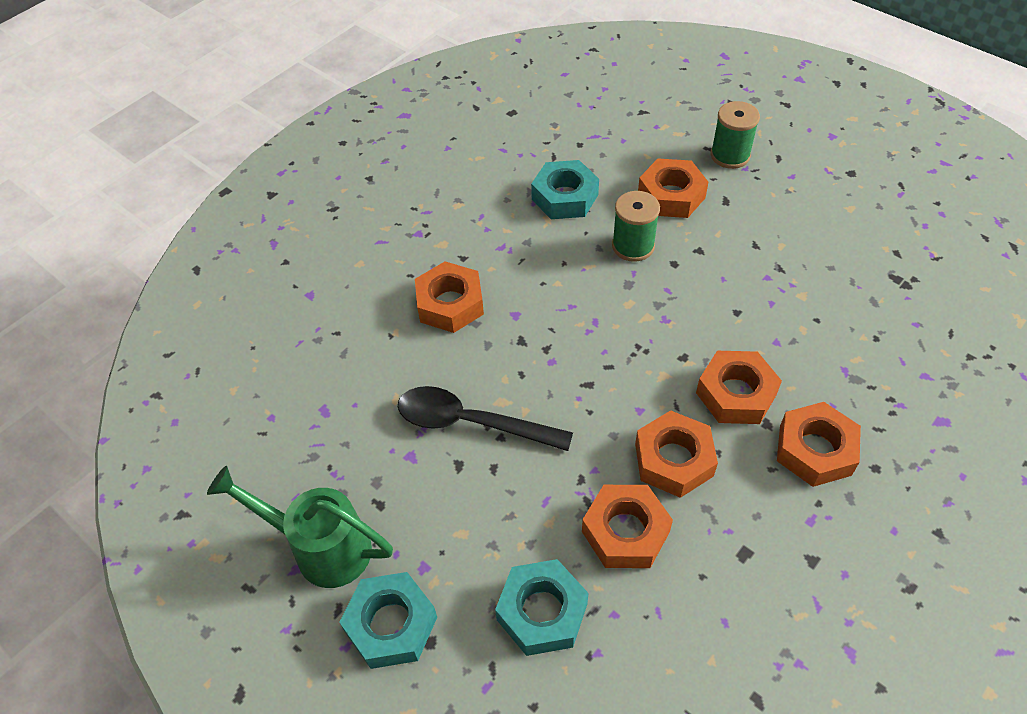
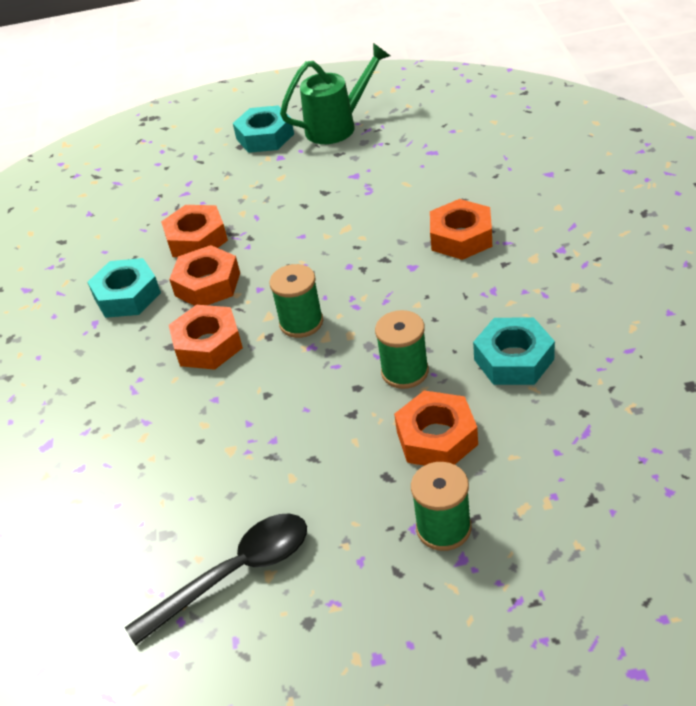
camera: 135 degrees right, 10 degrees down
(470, 422) = (347, 208): black spoon -> black spoon (235, 573)
(542, 612) = (201, 188): turquoise nut -> turquoise nut (127, 295)
(648, 345) = (301, 323): none -> green spool
(815, 450) = (123, 357): orange nut -> none

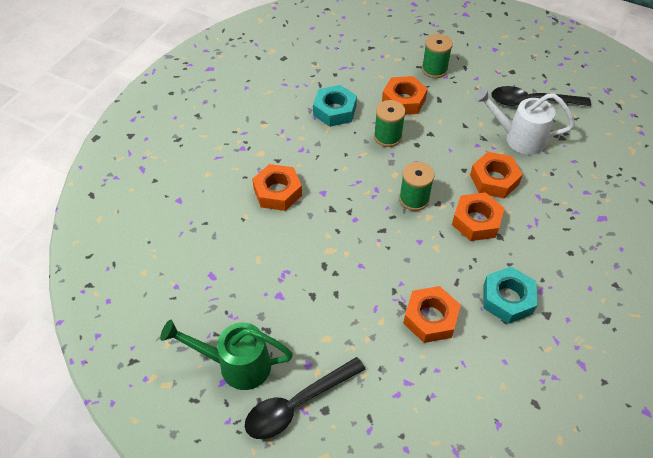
camera: 150 degrees left, 10 degrees up
(207, 284) = (448, 268): orange nut -> orange nut (494, 180)
(220, 489) = (517, 138): none -> white watering can
(265, 136) = (297, 404): turquoise nut -> black spoon

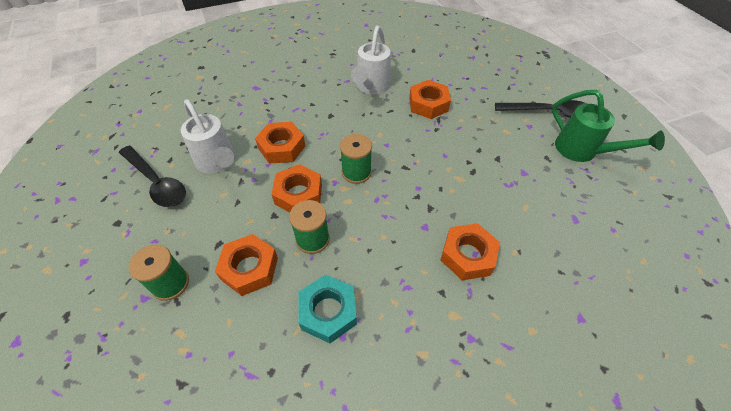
camera: 140 degrees left, 0 degrees up
(476, 221) = (332, 132): orange nut -> orange nut (298, 194)
(507, 299) = (371, 87): turquoise nut -> white watering can

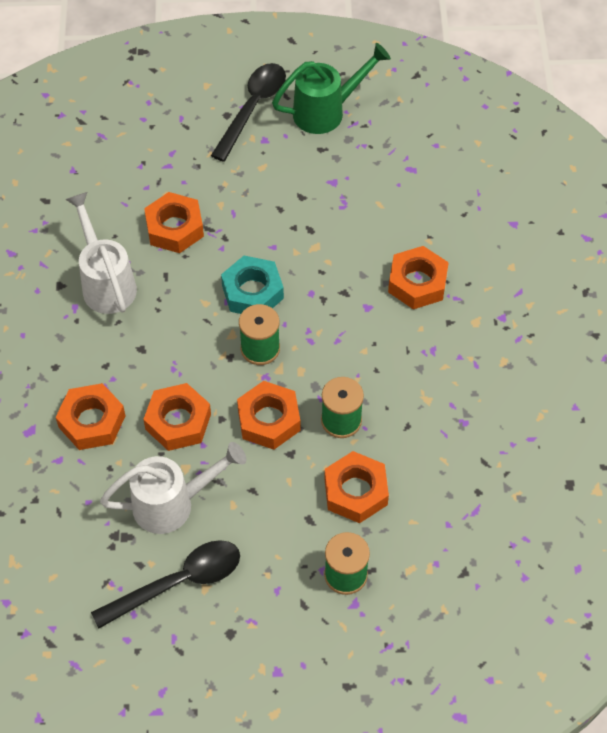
camera: 70 degrees left, 5 degrees up
(270, 109) = (92, 421): none -> orange nut
(328, 311) = (434, 427): turquoise nut -> turquoise nut (252, 292)
(371, 87) = (106, 282): white watering can -> white watering can turned 150 degrees counterclockwise

